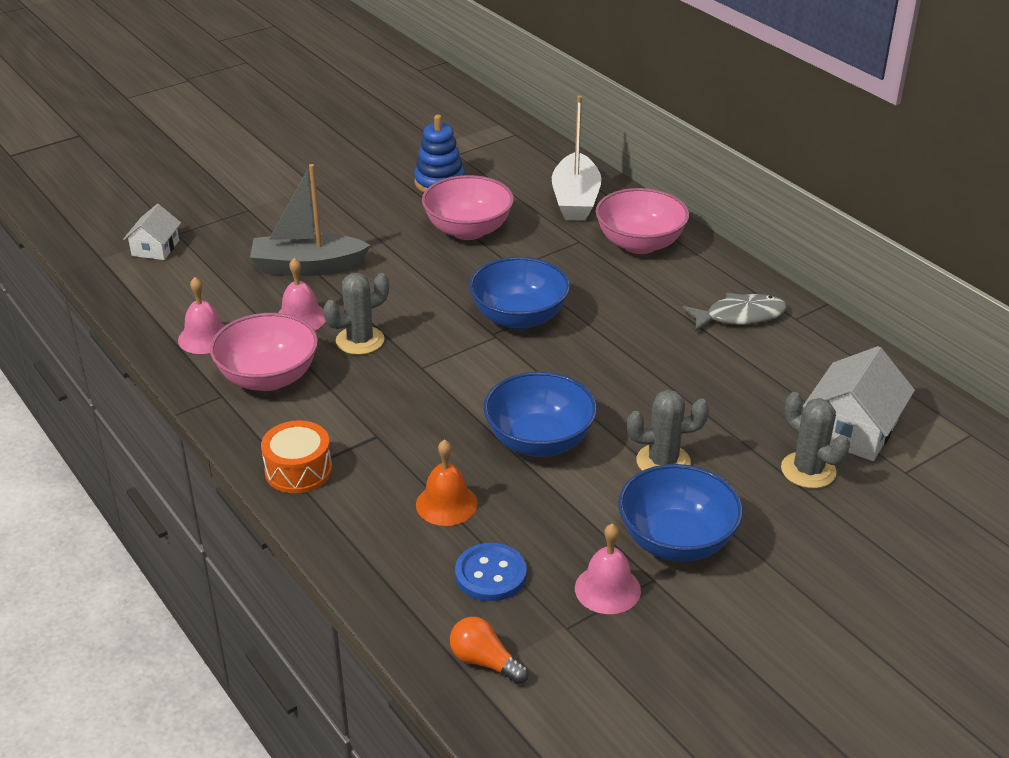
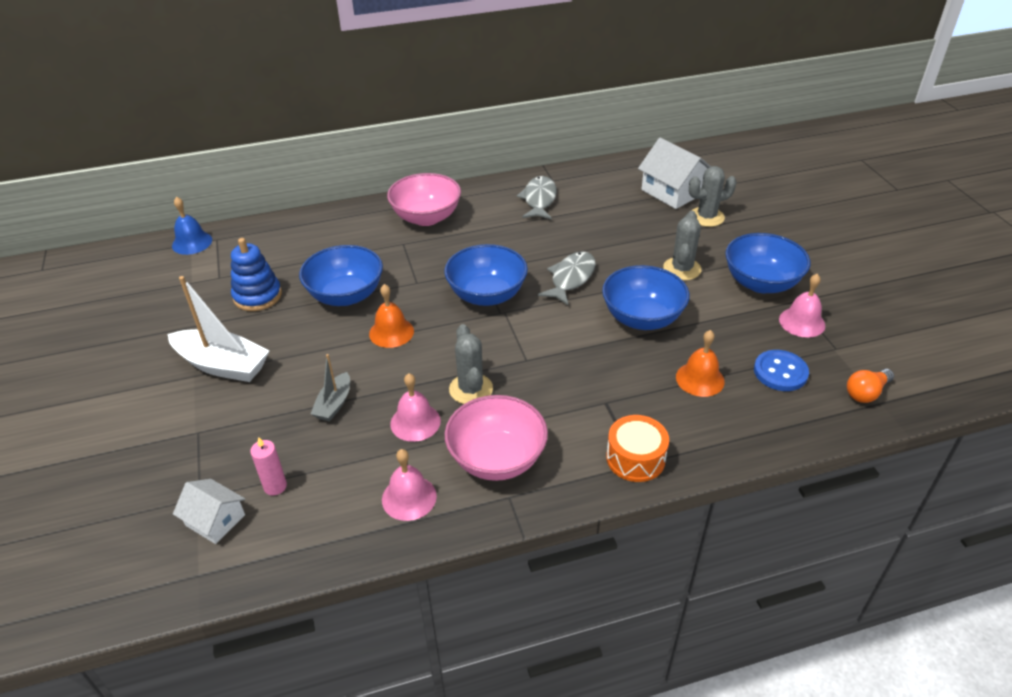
camera: 70 degrees left, 5 degrees up
(198, 265) = (275, 486): none -> pink candle
(307, 267) = (334, 404): grey boat -> grey boat, size x0.54
(424, 272) = (391, 332): none -> orange bell
(468, 230) = (346, 295): pink bowl -> blue bowl
(501, 123) = (192, 242): none -> blue bell
(575, 200) = (344, 232): white boat -> white boat (223, 365)
(586, 372) = (571, 278): none -> grey fish

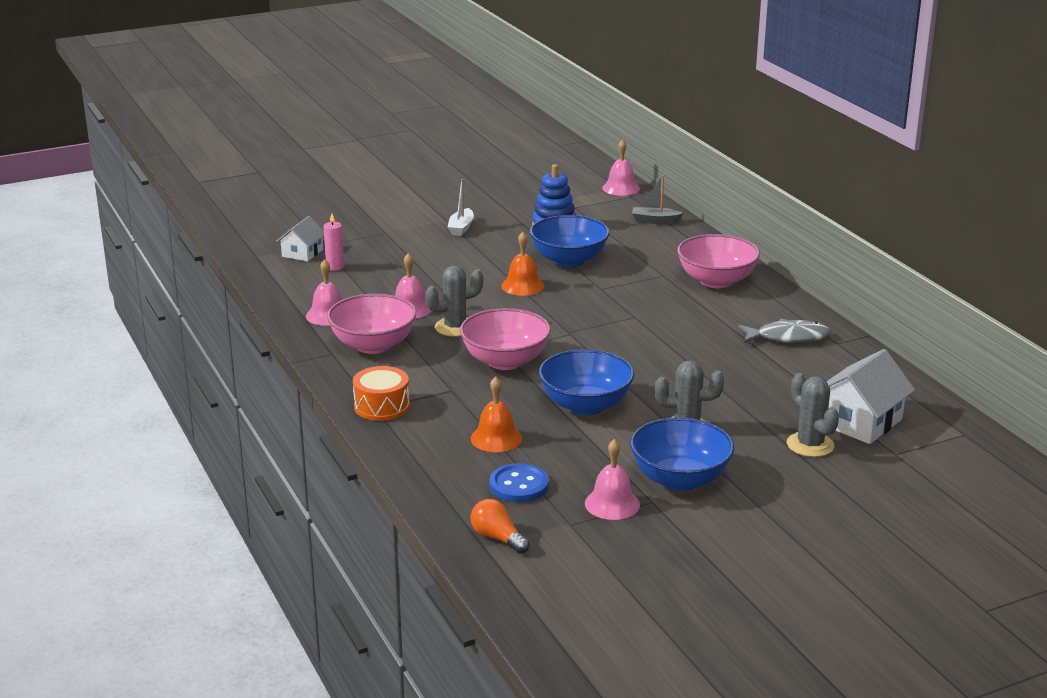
camera: 80 degrees right, 15 degrees down
(192, 242) = (621, 188): blue bell -> pink bell
(223, 365) = (461, 228): white boat -> white boat, size x0.54
(334, 404) = (425, 275): grey boat -> grey boat (655, 221)
(487, 295) = (594, 323): blue bowl -> none
(551, 359) = (505, 361): none -> pink bowl
(571, 278) = (640, 364): grey fish -> none

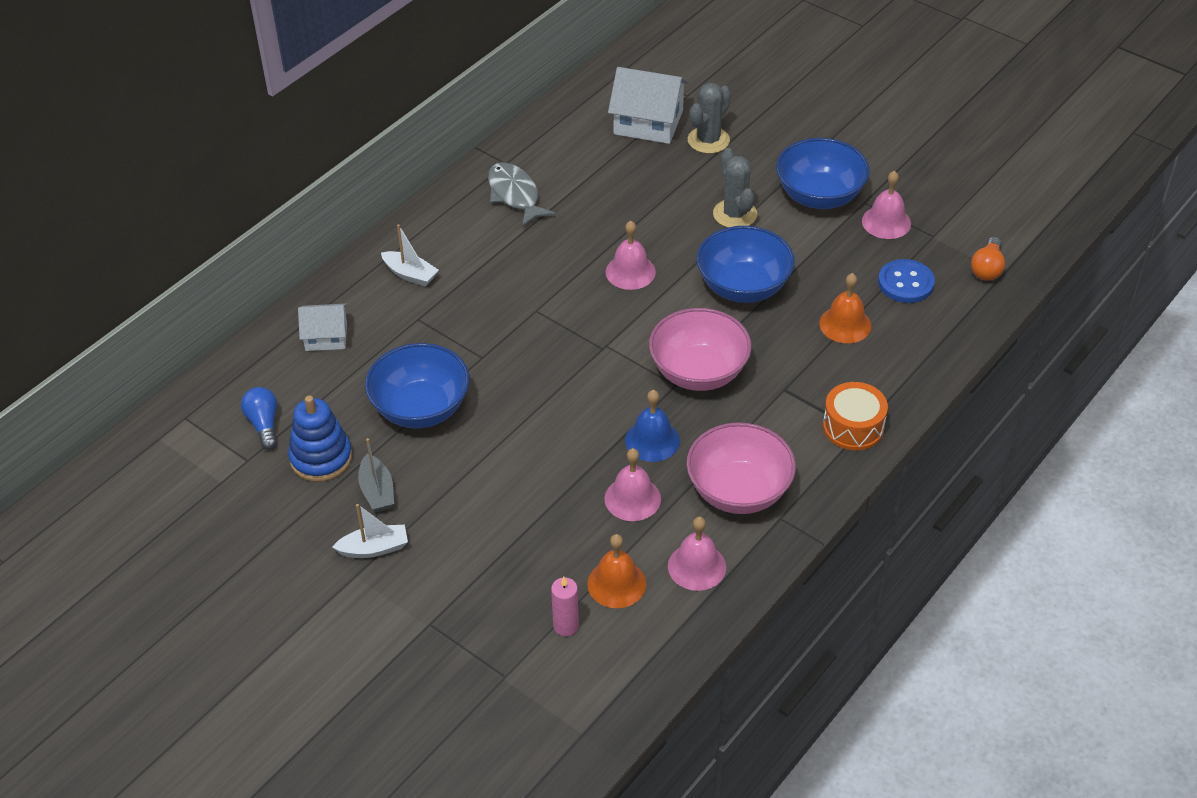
camera: 115 degrees left, 20 degrees up
(302, 253) = (544, 684): white house -> white house (326, 336)
(455, 327) = (652, 440): grey cactus -> blue bell
(522, 286) = (514, 424): orange bell -> orange bell (616, 583)
(602, 215) = (264, 424): none -> blue light bulb
(621, 188) = (159, 436): pink bell -> pink bell (630, 272)
(655, 221) = (260, 371): grey boat -> grey boat (377, 491)
(716, 281) = (410, 274): pink bowl -> white boat

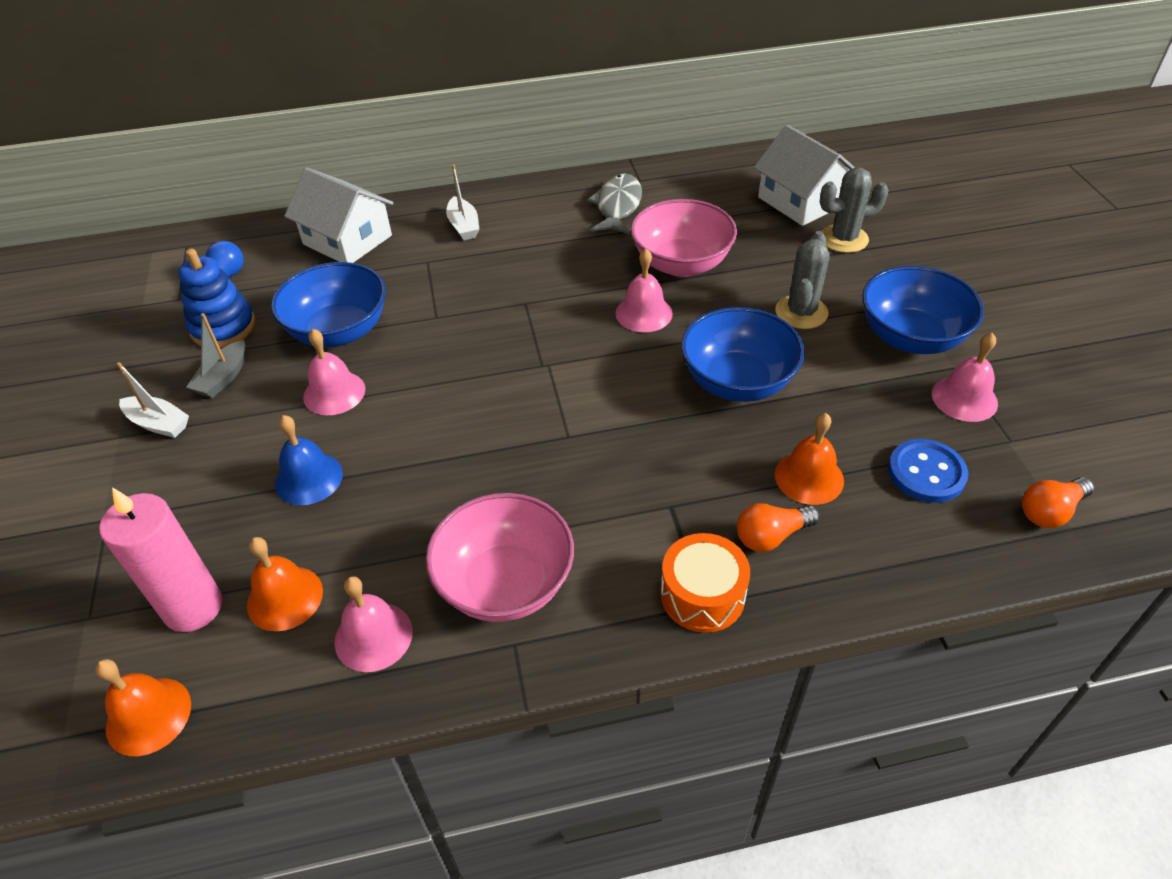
camera: 40 degrees right, 0 degrees up
(326, 336) = (347, 240): white house -> white house, size x1.65
(566, 626) = (193, 607): pink candle -> pink candle, size x1.81
(619, 689) = (148, 716): none -> orange bell
(632, 498) = (401, 521): pink bell -> pink bell (334, 393)
(652, 440) = (485, 476): blue bell -> blue bell (309, 478)
(698, 372) = (603, 437): pink bowl -> pink bowl (681, 264)
(857, 372) = (771, 536): none -> orange light bulb

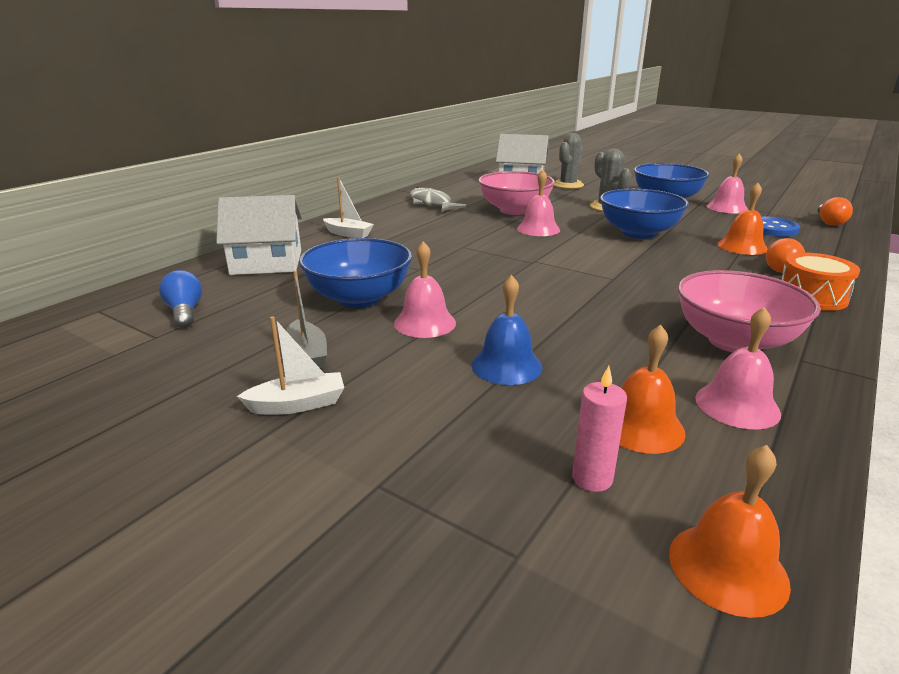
camera: 45 degrees left, 20 degrees down
(193, 607) = (592, 478): pink candle -> pink candle, size x0.55
(223, 327) = (243, 333): blue stacking toy -> none

